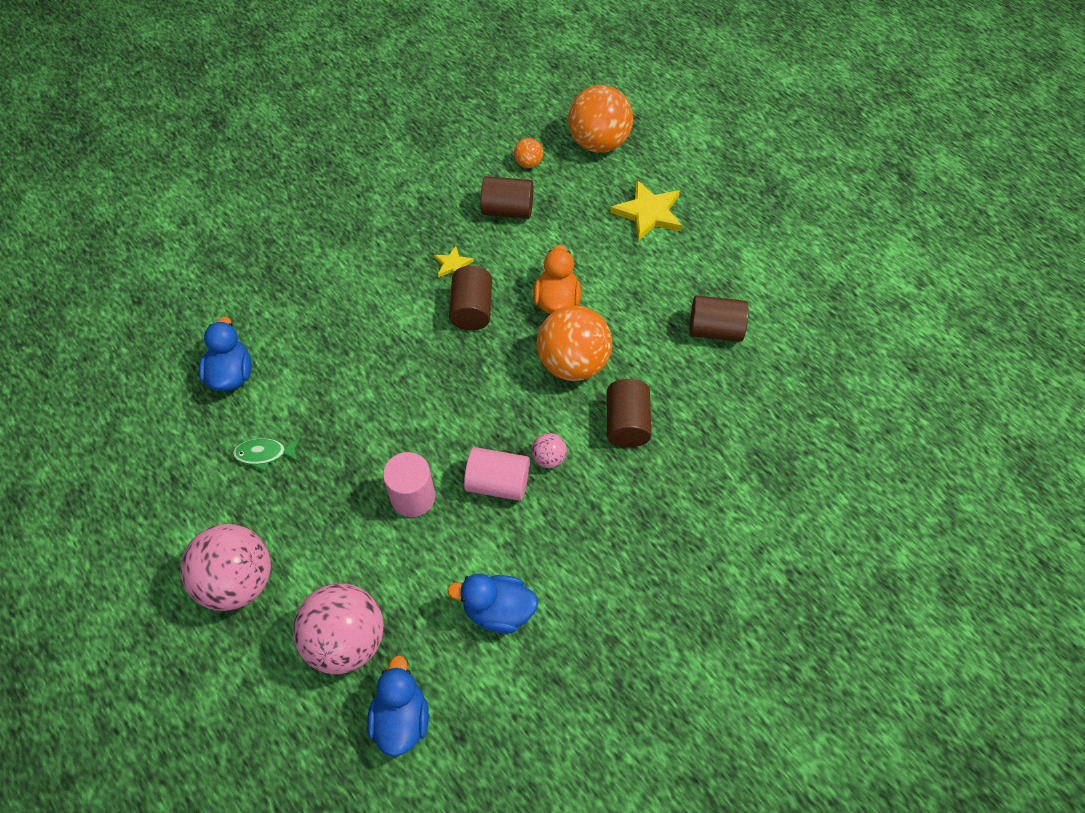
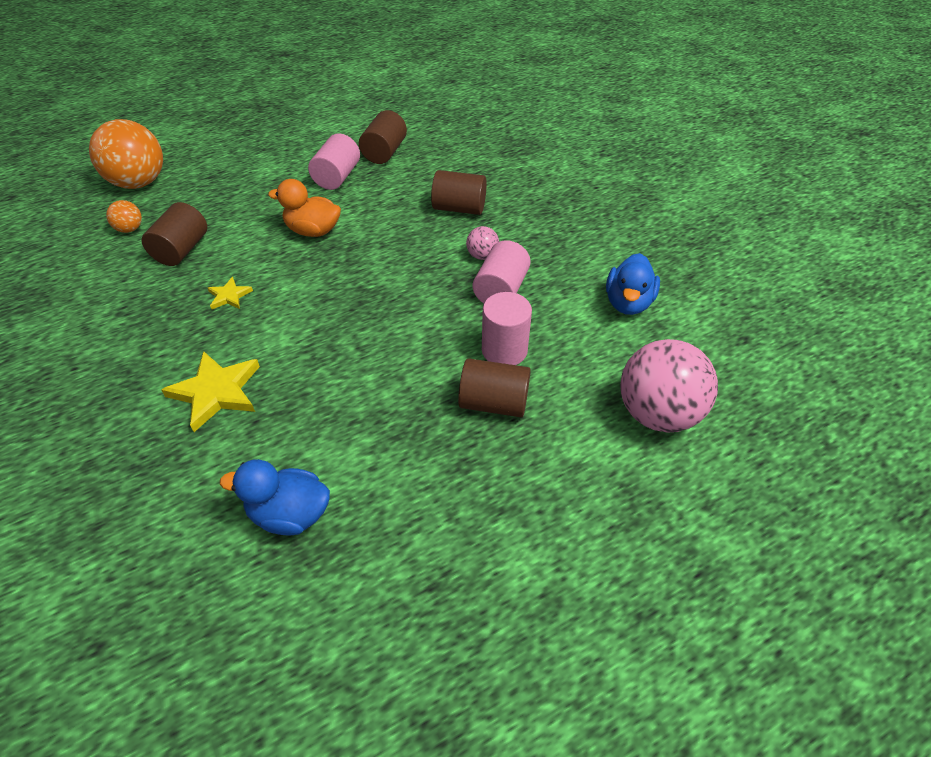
camera: 80 degrees left, 10 degrees down
(238, 581) = (586, 511): pink ball -> none
(264, 454) = (421, 480): green fish -> none
(401, 719) = (733, 377): blue duck -> none
(472, 310) = (295, 287): brown cylinder -> brown cylinder (493, 403)
(573, 363) = (387, 230): orange ball -> none
(648, 213) = (244, 167): yellow star -> yellow star (216, 392)
(653, 297) = (337, 177): none -> pink cylinder

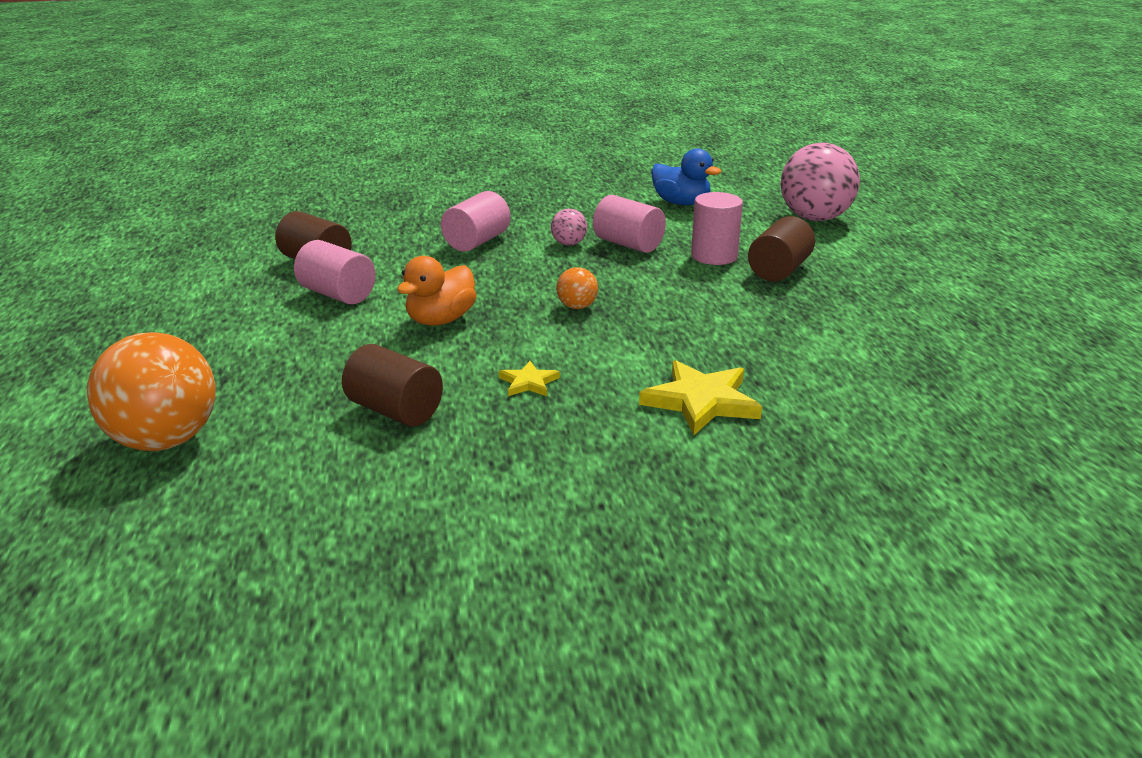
camera: 70 degrees left, 20 degrees down
(130, 229) = (295, 452): orange ball -> orange ball (577, 307)
(289, 514) = (888, 374): blue duck -> none
(459, 208) = (477, 242): brown cylinder -> pink cylinder

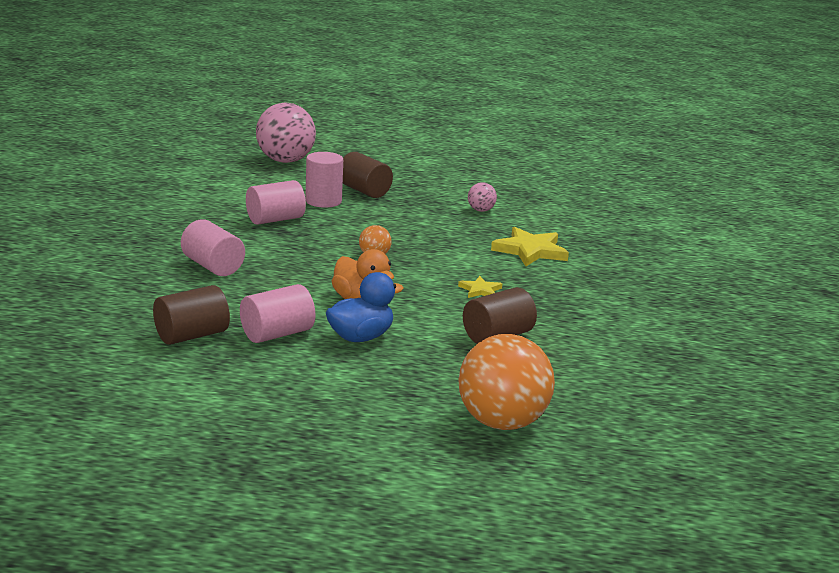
camera: 75 degrees left, 5 degrees down
(569, 244) = (253, 237): pink ball -> pink ball (480, 210)
(681, 203) = (209, 187): blue duck -> blue duck (360, 337)

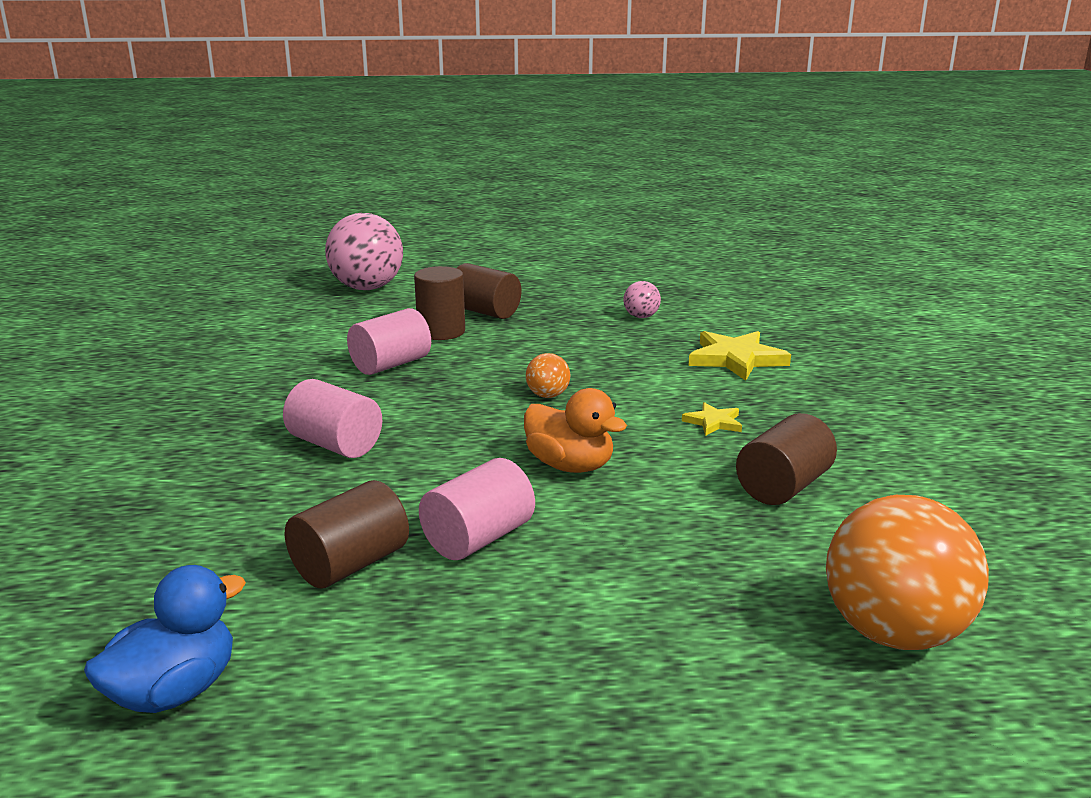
camera: 10 degrees left, 0 degrees up
(323, 201) = (441, 332): pink cylinder -> brown cylinder
(360, 337) = (601, 522): blue duck -> blue duck (174, 692)

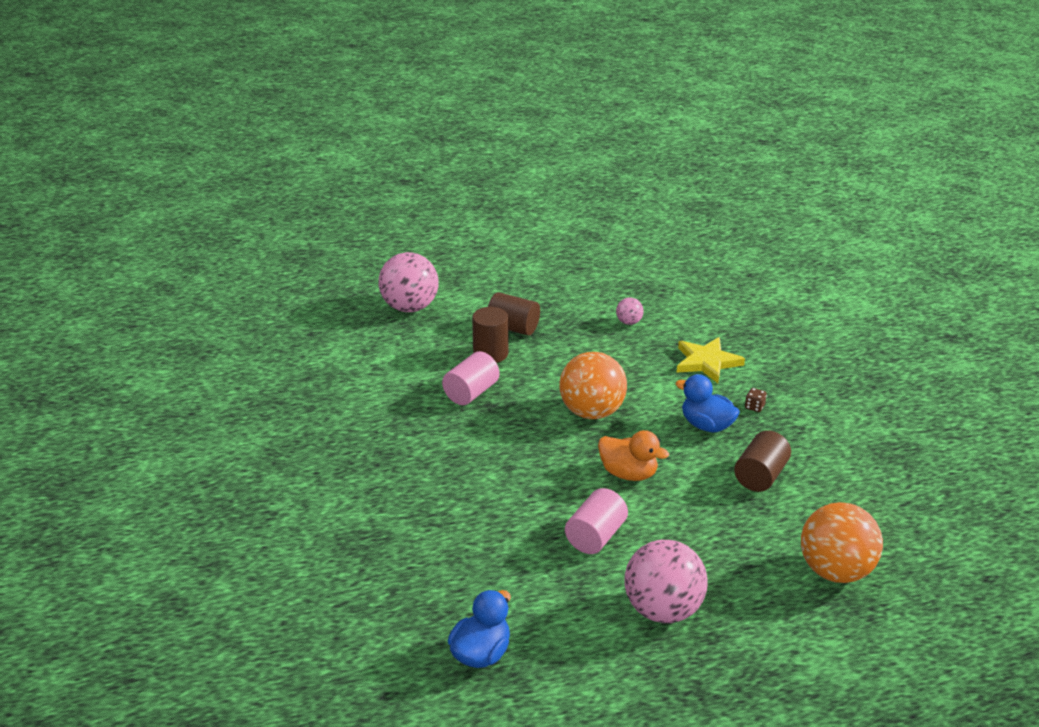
camera: 10 degrees left, 10 degrees up
(335, 445) = (472, 473): pink cylinder -> none
(350, 565) = (531, 564): brown cylinder -> none
(545, 659) = (663, 610): none -> pink ball
(547, 395) = (592, 412): orange ball -> orange ball, size x2.21
(713, 422) = (706, 425): yellow star -> blue duck
(794, 408) = (754, 407): none -> brown dice

